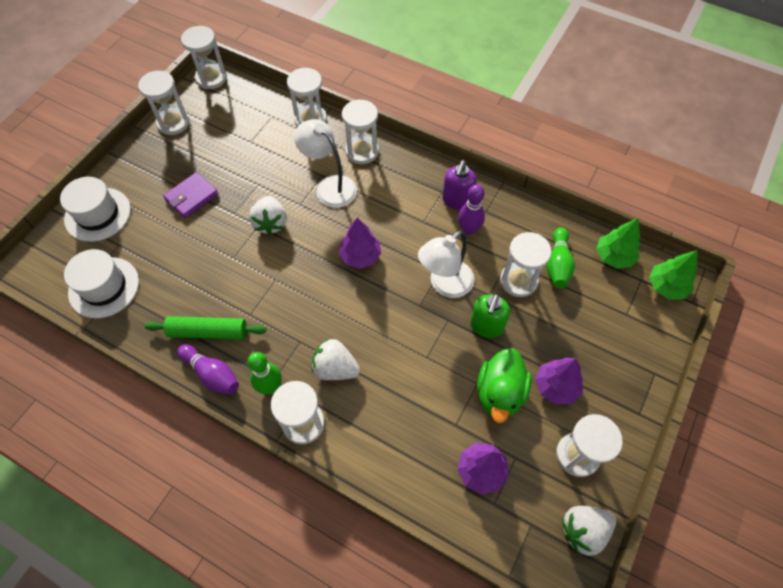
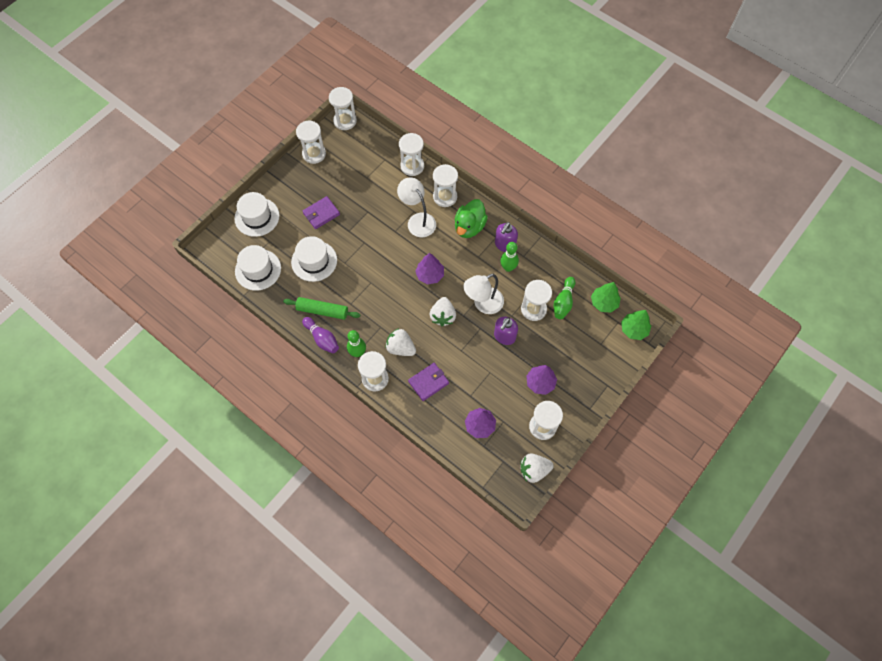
camera: 10 degrees right, 5 degrees up
(188, 262) = (314, 261): none -> white hat
(271, 223) = (373, 241): white strawberry -> white strawberry (443, 316)
(387, 415) = (428, 382): none -> purple wallet
(468, 229) = (508, 267): purple bowling pin -> green bowling pin
(486, 326) = (504, 336): green soap dispenser -> purple soap dispenser
(500, 393) = (503, 381): green duck -> green duck (469, 227)

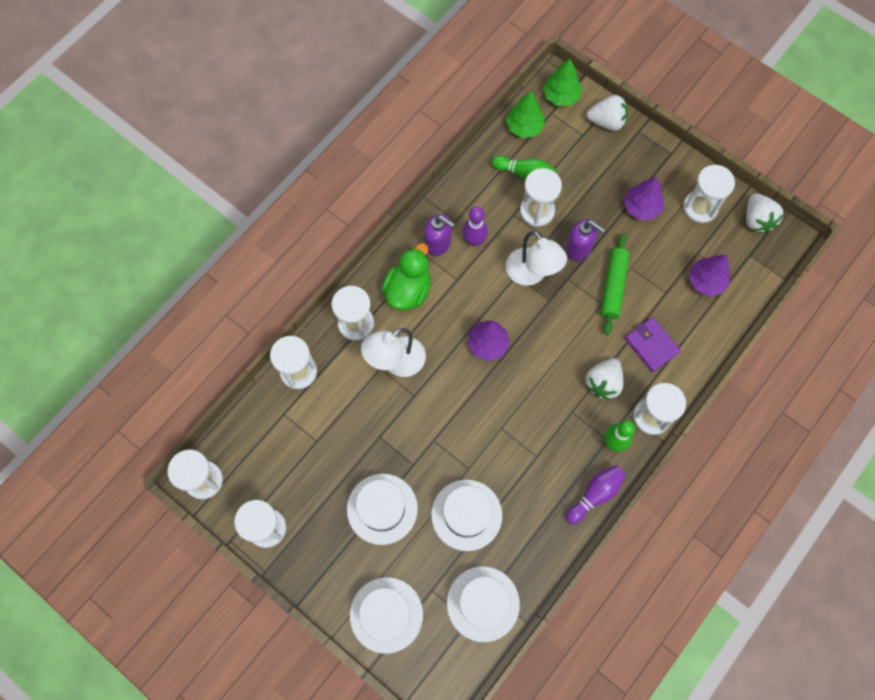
camera: 90 degrees left, 5 degrees up
(321, 214) = (382, 509): purple wallet -> white hat
(322, 311) = (550, 497): green rolling pin -> green rolling pin (613, 287)
(443, 316) = (552, 327): white strawberry -> white strawberry (606, 122)
(469, 227) = (408, 290): green duck -> green duck turned 90 degrees counterclockwise
(508, 267) = (474, 240): green bowling pin -> purple bowling pin

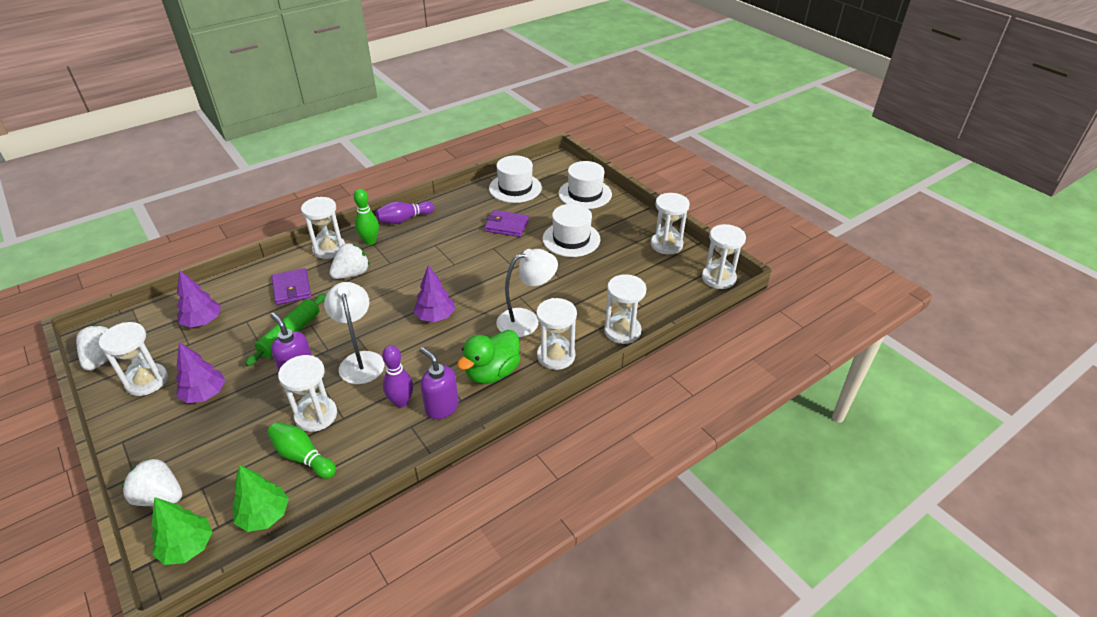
camera: 165 degrees left, 30 degrees down
(466, 515) = (506, 226): white hat -> purple wallet

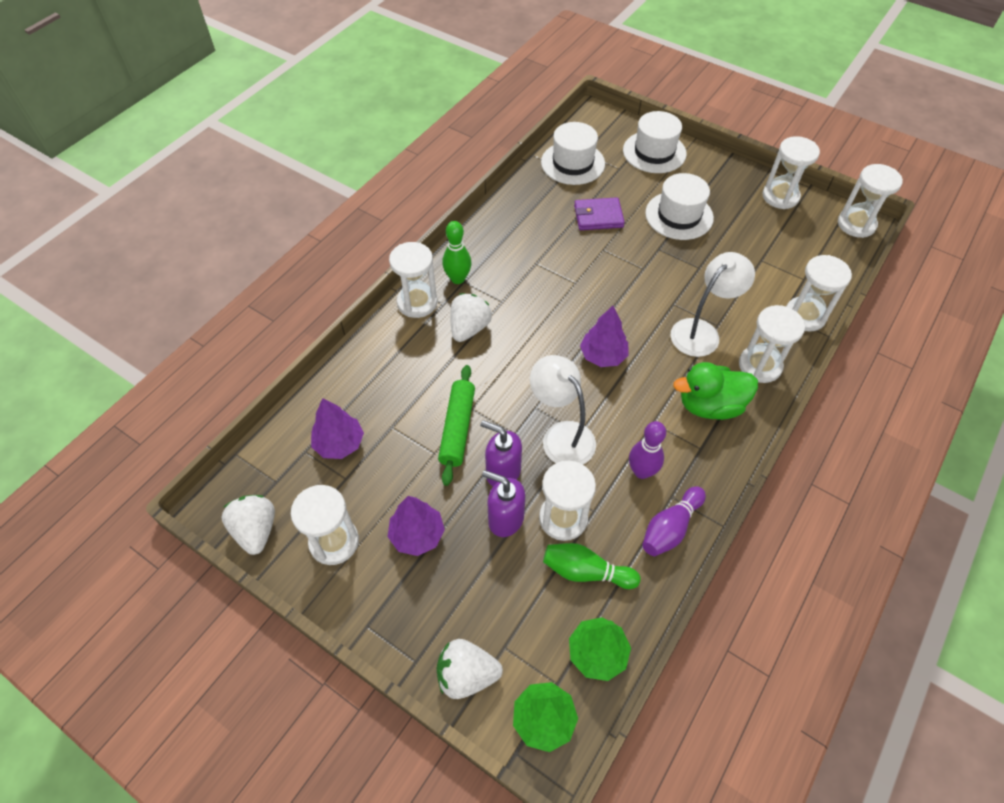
camera: 20 degrees left, 15 degrees up
(292, 289) = (413, 368): purple wallet -> none
(404, 219) = (476, 238): purple bowling pin -> purple bowling pin (670, 528)
(441, 407) = (687, 463): purple soap dispenser -> purple soap dispenser (505, 519)
(492, 372) = (710, 405): green duck -> green duck turned 60 degrees clockwise

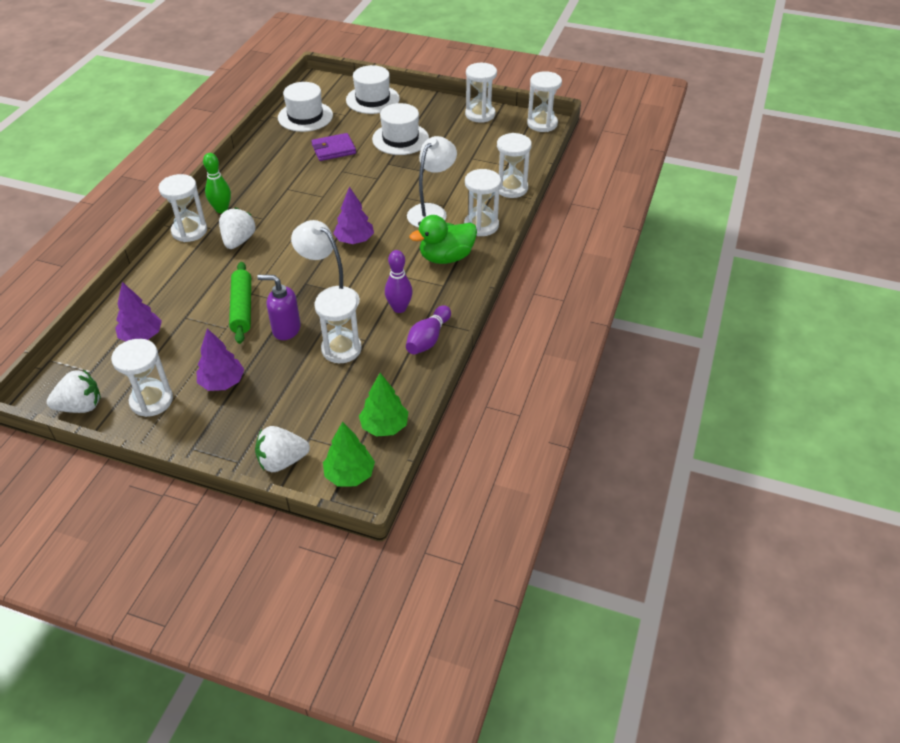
camera: 15 degrees left, 10 degrees down
(256, 530) = (80, 406): white strawberry -> white strawberry turned 105 degrees clockwise
(505, 519) = (294, 358): purple soap dispenser -> none
(586, 571) = (366, 378): green bowling pin -> none

